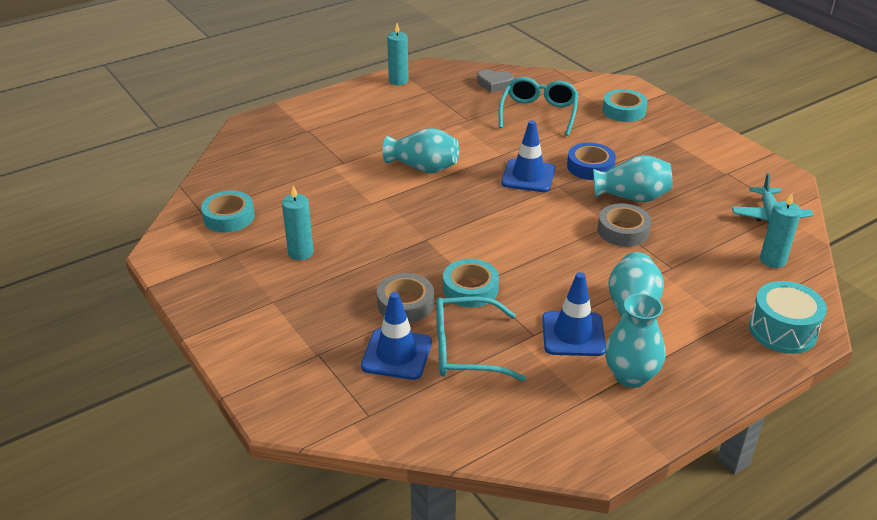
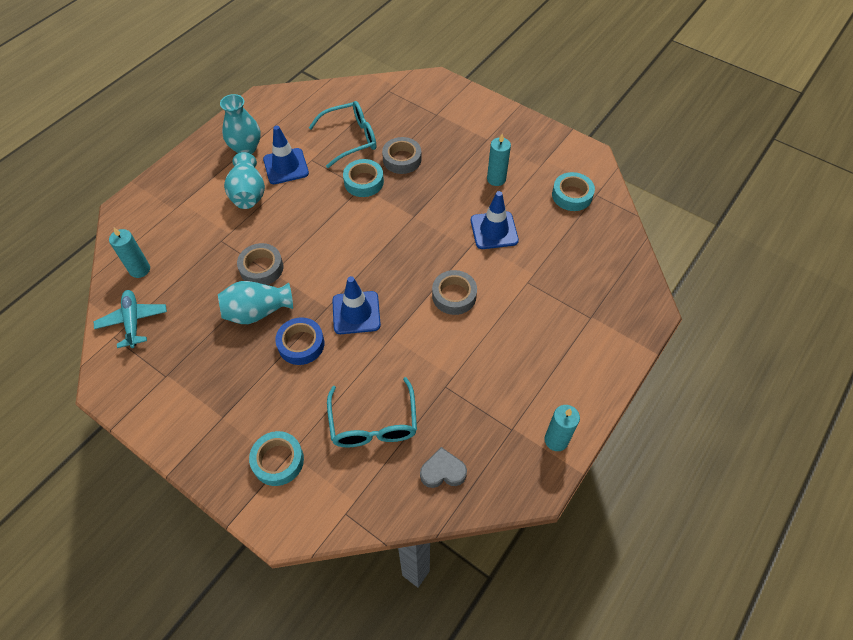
camera: 160 degrees right, 20 degrees up
(396, 354) = (390, 126): blue traffic cone -> blue traffic cone (494, 230)
(423, 168) = (454, 296): turquoise vase -> grey tape
(782, 330) = (144, 205): turquoise drum -> none

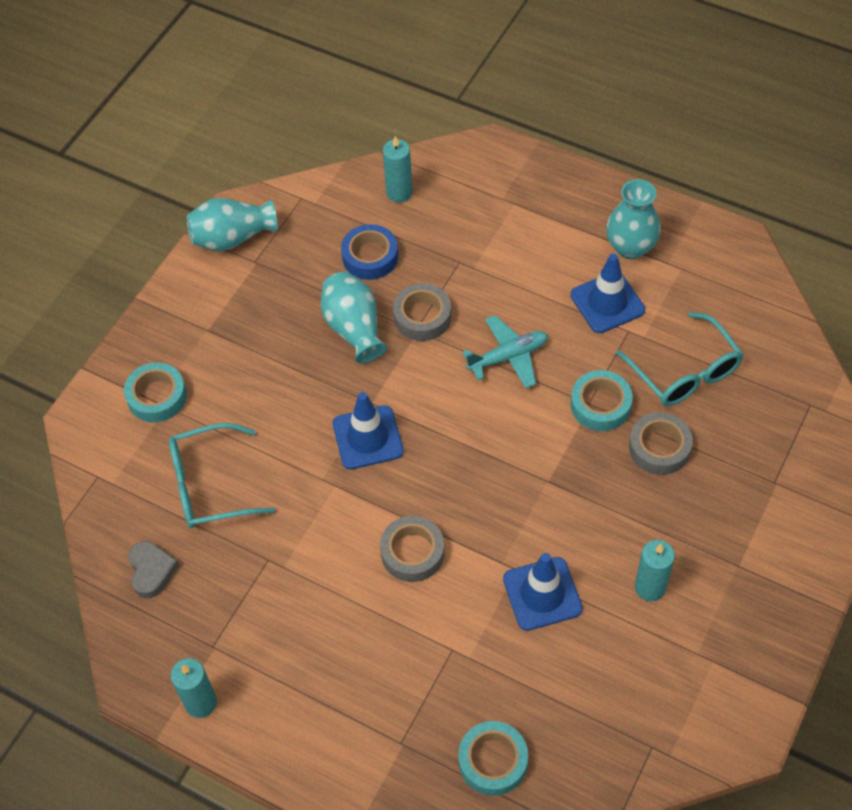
camera: 85 degrees right, 0 degrees up
(133, 321) = (324, 209): turquoise plane -> turquoise plane (508, 357)
(248, 194) = (545, 271): turquoise vase -> turquoise vase (232, 238)
(301, 344) = (312, 386): blue tape -> blue tape (370, 257)
(572, 195) = (641, 707): turquoise tape -> turquoise tape (493, 761)

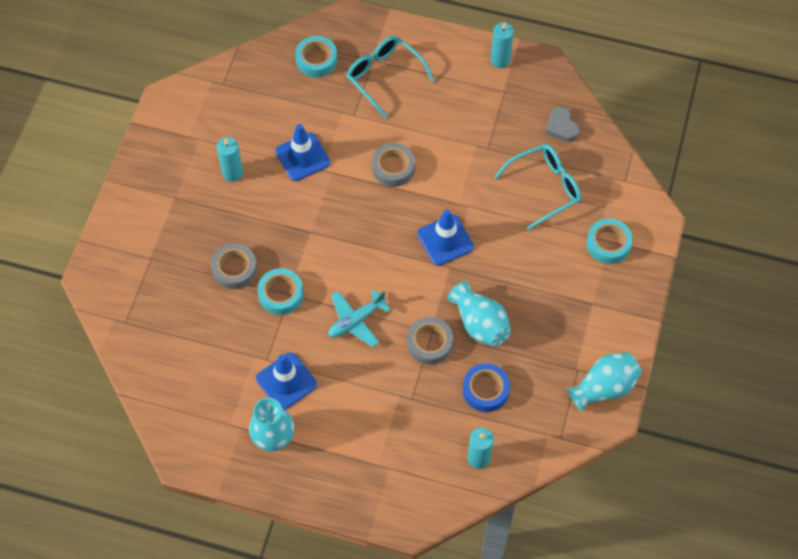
camera: 165 degrees right, 5 degrees up
(685, 372) = (220, 331): turquoise glasses -> turquoise glasses (384, 76)

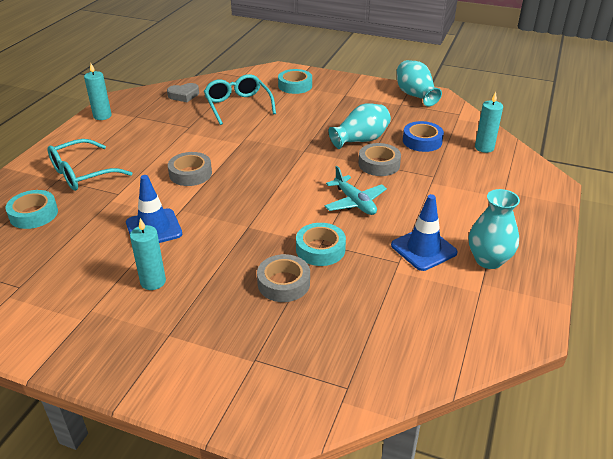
camera: 85 degrees left, 25 degrees down
(445, 240) = (276, 151): blue traffic cone -> none

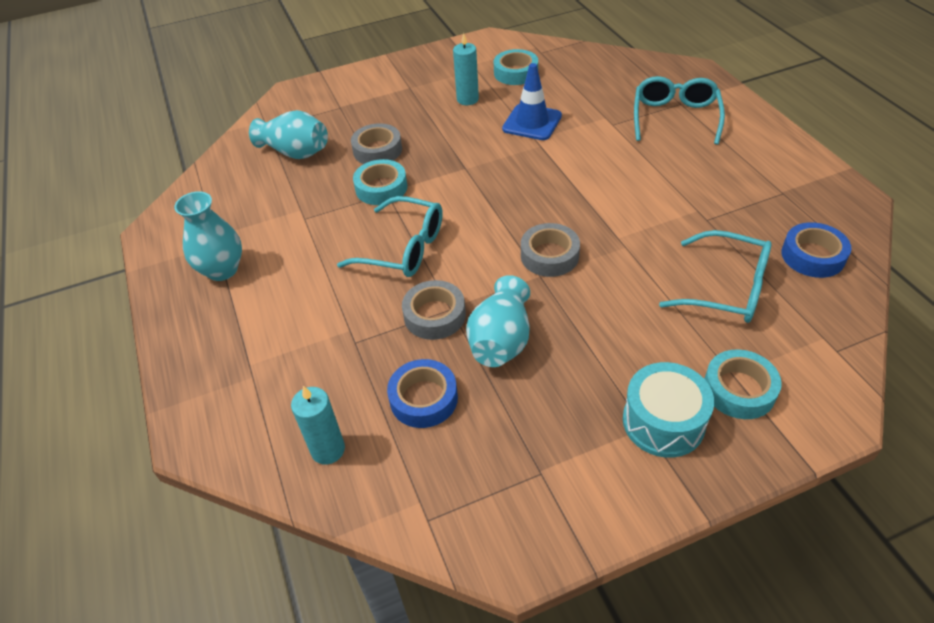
camera: 140 degrees right, 10 degrees up
(34, 214) = (632, 78): turquoise tape -> turquoise tape (515, 73)
(102, 116) = (808, 169): turquoise candle -> none
(184, 95) = (812, 256): grey heart -> blue tape
(190, 174) = (595, 175): grey tape -> grey tape (549, 255)
(336, 92) = (663, 422): none -> turquoise drum
(355, 202) = (404, 248): turquoise plane -> turquoise glasses
(415, 95) = (544, 521): turquoise vase -> turquoise vase (295, 152)
(423, 249) = (292, 243): blue traffic cone -> none

